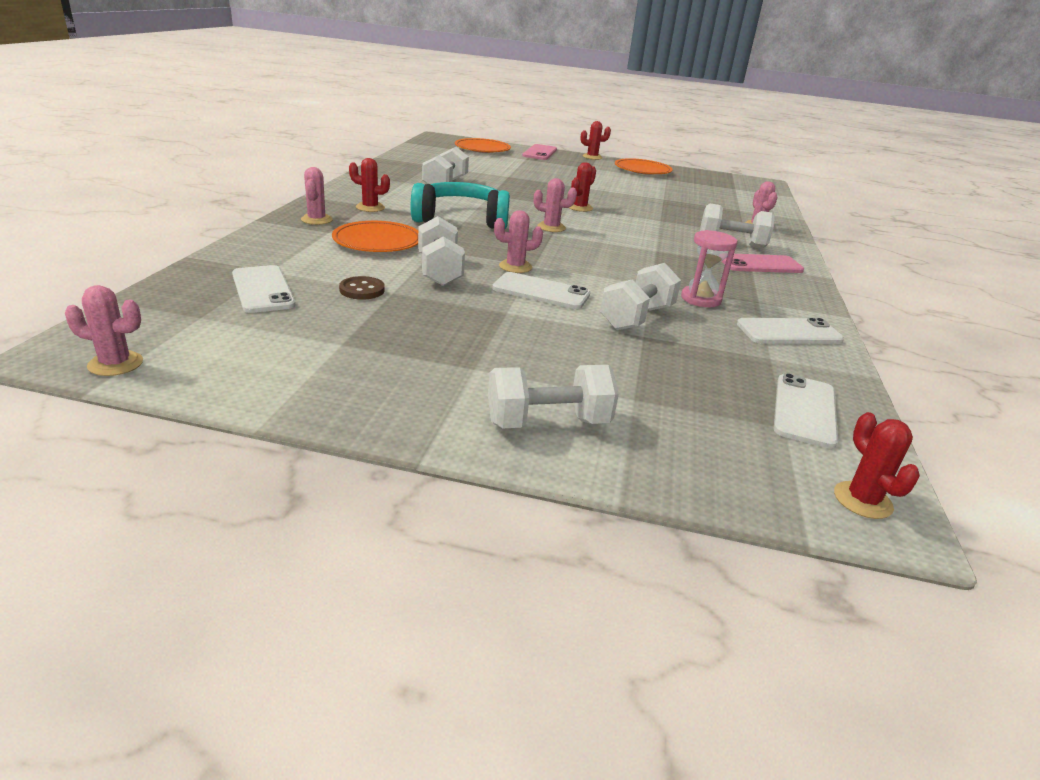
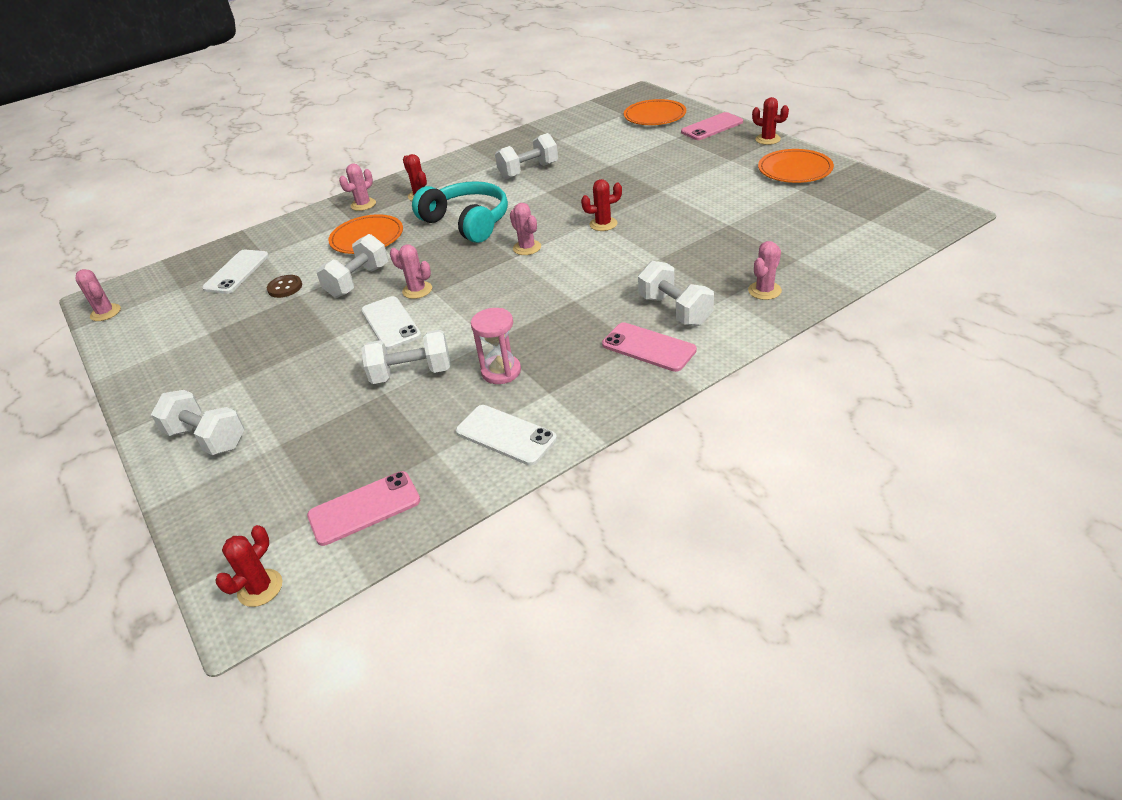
camera: 50 degrees right, 10 degrees up
(804, 410) = (364, 508): white phone -> pink phone

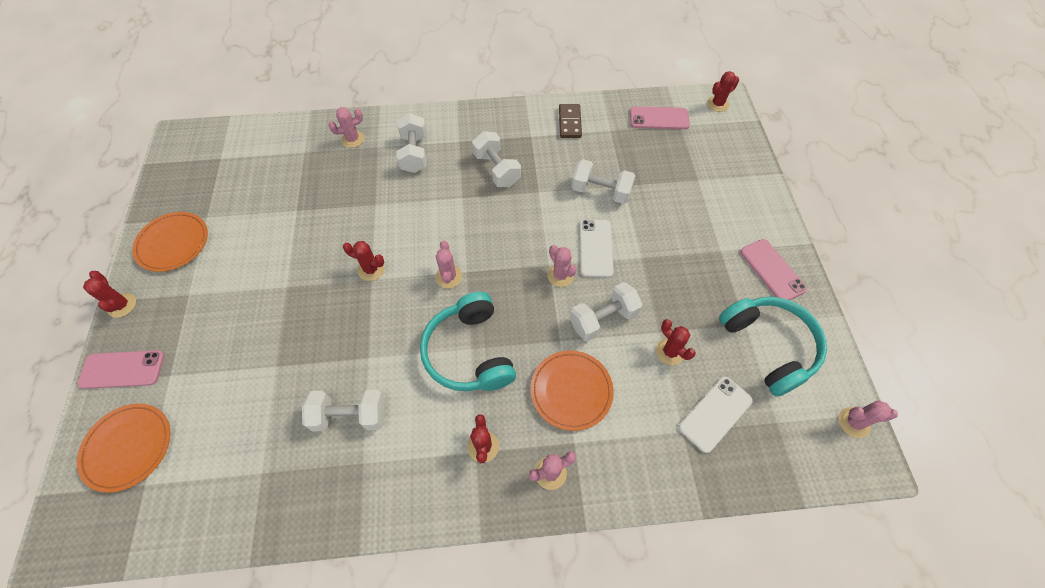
camera: 155 degrees left, 20 degrees up
(105, 313) = (853, 422): pink cactus -> pink cactus turned 75 degrees counterclockwise
(183, 327) = (769, 346): none -> turquoise headphones
(207, 438) = (745, 207): white dumbbell -> white dumbbell (497, 169)
(285, 288) = (670, 352): brown button -> red cactus
(501, 371) = (547, 164): pink hourglass -> none
(506, 435) = (569, 122): white phone -> brown domino
(648, 347) = (455, 136): pink phone -> pink phone (772, 270)

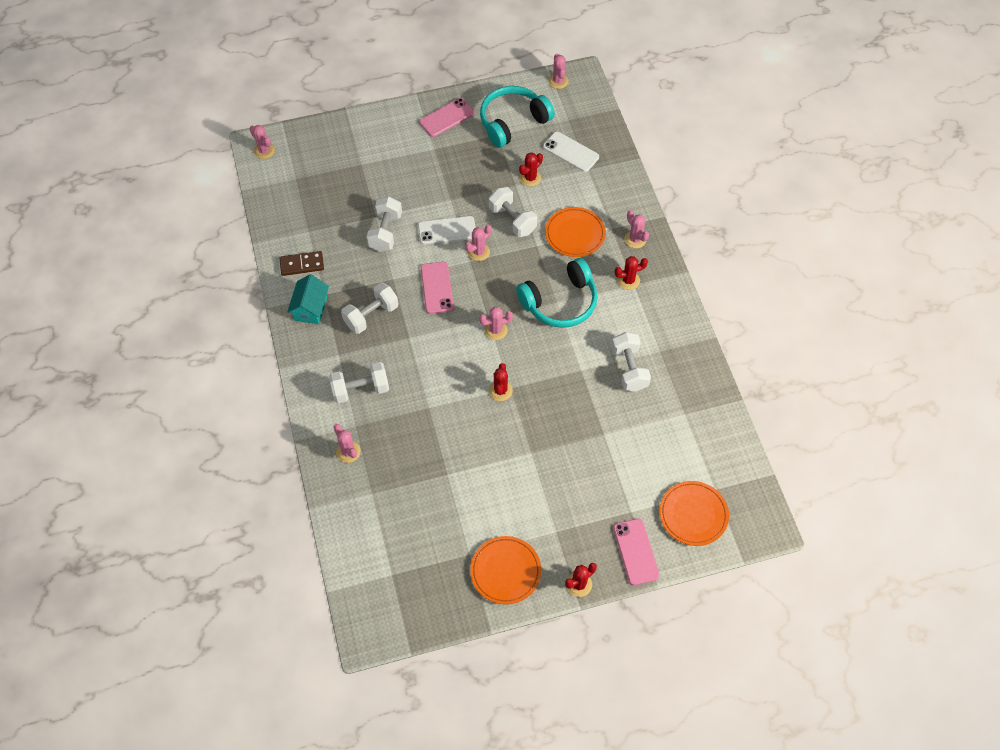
camera: 100 degrees left, 0 degrees up
(516, 125) = (311, 308): none -> turquoise house
(659, 118) = (288, 194): pink phone -> pink phone (437, 288)
(717, 104) = (264, 151): red cactus -> pink cactus

